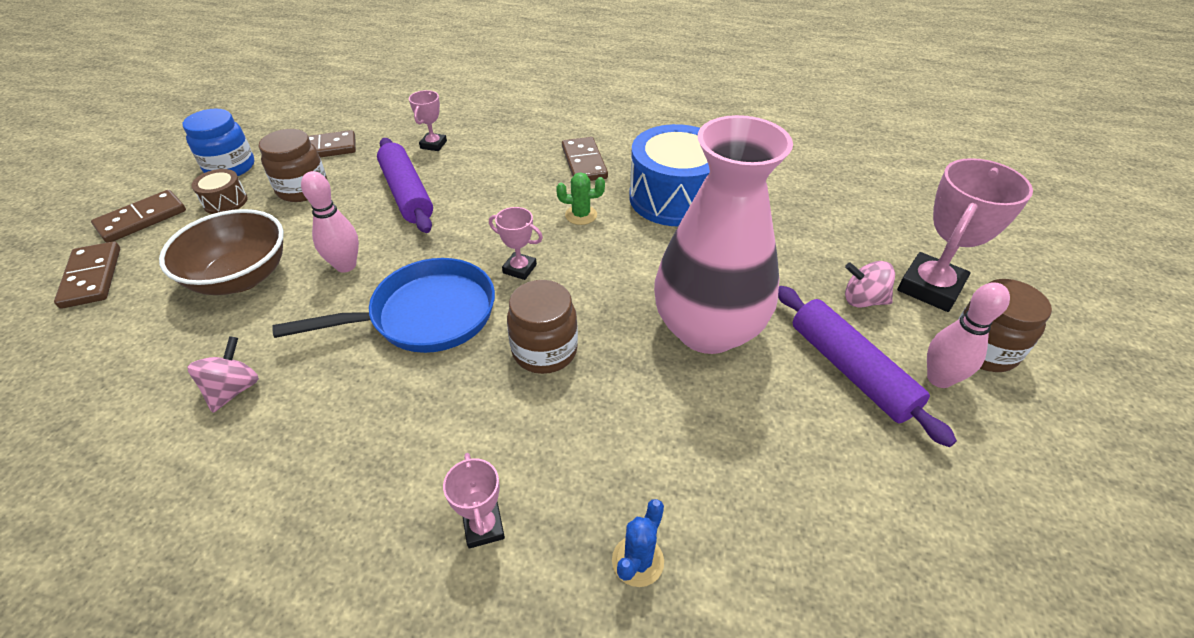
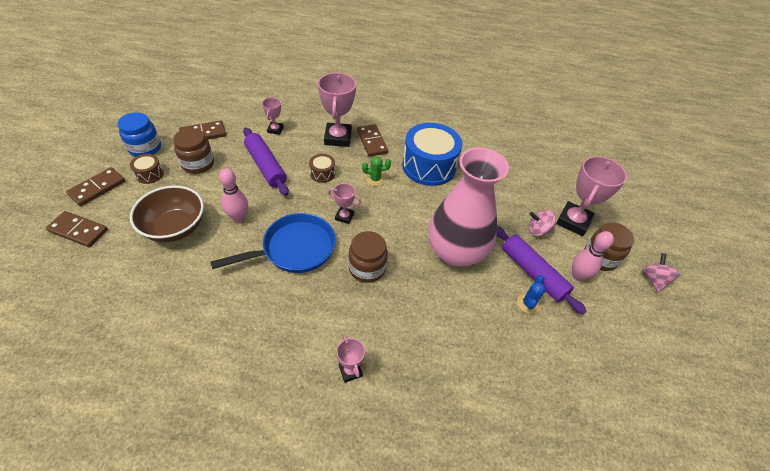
camera: 10 degrees left, 5 degrees up
(92, 277) = (78, 230): brown domino -> brown domino turned 45 degrees counterclockwise
(234, 389) = (191, 300): pink spinning top -> pink spinning top (653, 279)
(495, 205) = (322, 173): none -> brown drum
(530, 156) = (338, 138): none -> pink trophy
(637, 561) = (432, 383): blue cactus -> blue cactus (528, 303)

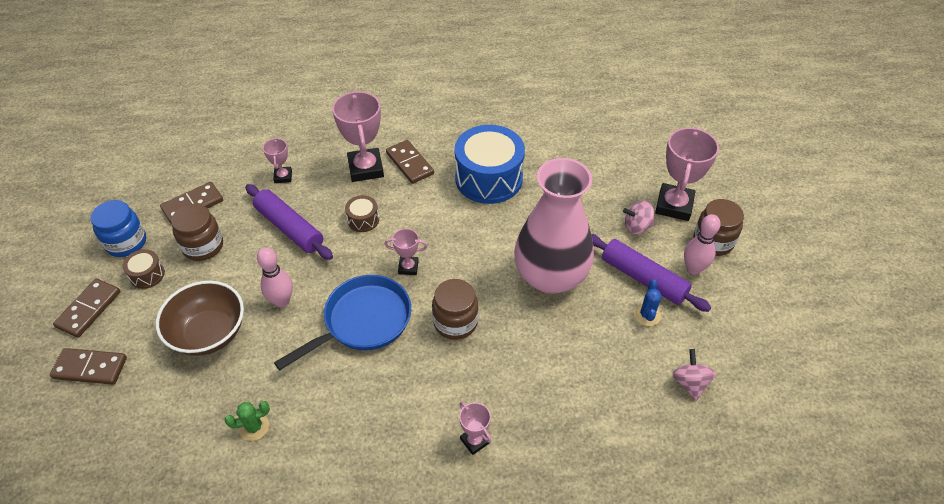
camera: 10 degrees left, 0 degrees up
(375, 179) = (429, 211): green cactus -> green cactus (254, 427)
(653, 279) = (776, 251): pink spinning top -> pink spinning top (690, 383)

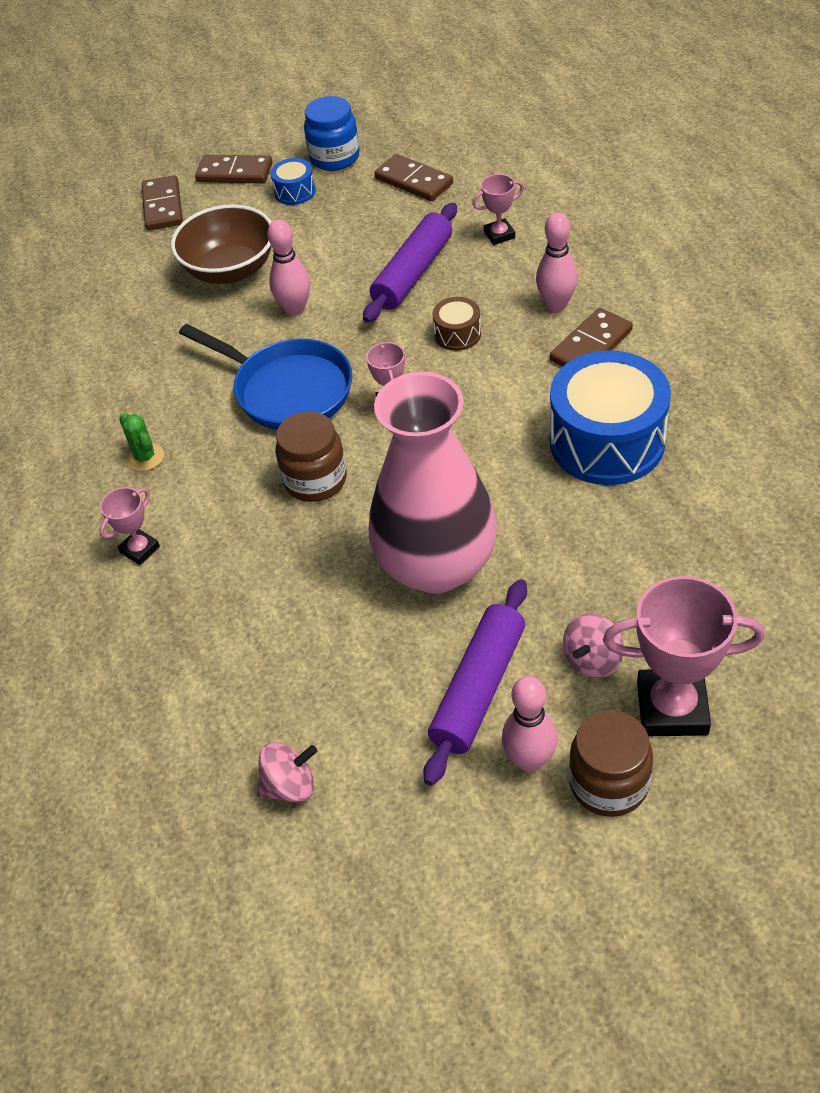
camera: 80 degrees right, 0 degrees up
(147, 275) = (295, 192): brown drum -> blue drum
(203, 246) = (353, 215): brown jar -> none
(254, 427) = (119, 351): green cactus -> green cactus (145, 457)
(366, 168) = (556, 304): pink trophy -> pink bowling pin
(637, 227) = (592, 660): pink spinning top -> pink spinning top turned 120 degrees counterclockwise
(647, 315) = (404, 706): blue cactus -> none

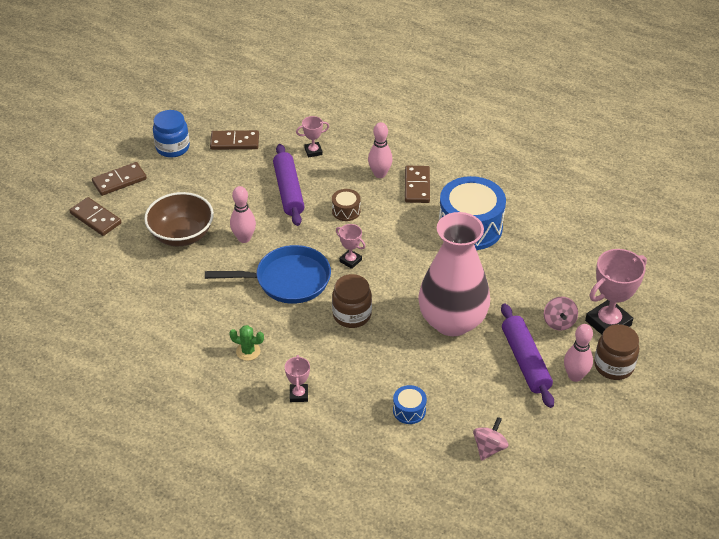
camera: 45 degrees left, 5 degrees down
(295, 192) = (170, 176): blue drum -> blue drum (409, 410)
(499, 235) = (313, 151): pink trophy -> pink trophy turned 45 degrees clockwise

